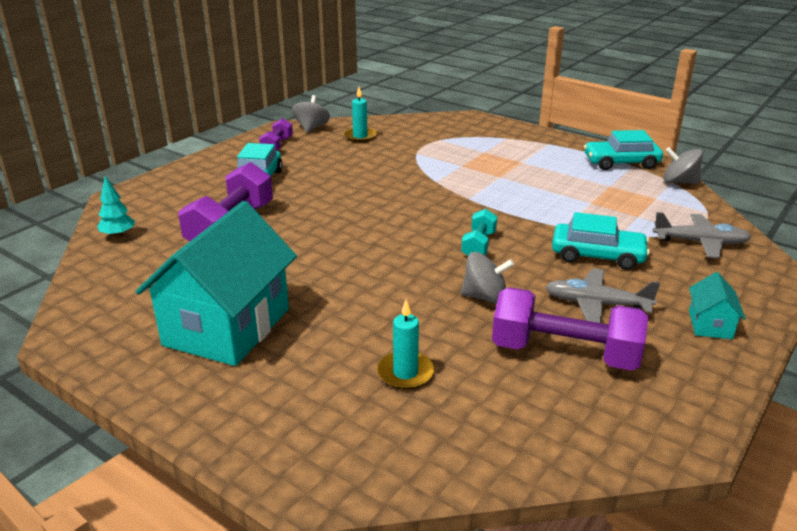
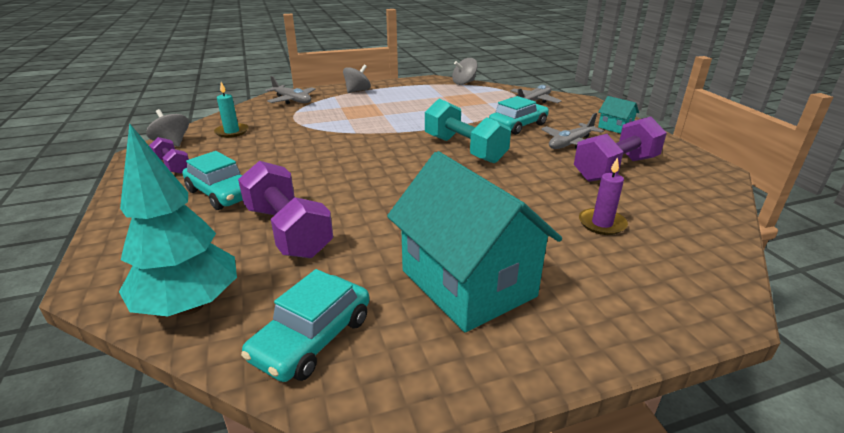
camera: 55 degrees left, 0 degrees up
(118, 235) = (190, 306): turquoise tree -> turquoise tree, size x2.14
(405, 373) = (602, 224): turquoise candle -> purple candle
(463, 127) = (292, 100): none -> grey plane
(478, 245) = (464, 149): turquoise dumbbell -> turquoise dumbbell, size x1.87
(485, 297) = (531, 168): grey spinning top -> grey spinning top (357, 91)
(621, 163) = (421, 85): turquoise car -> turquoise car (312, 338)

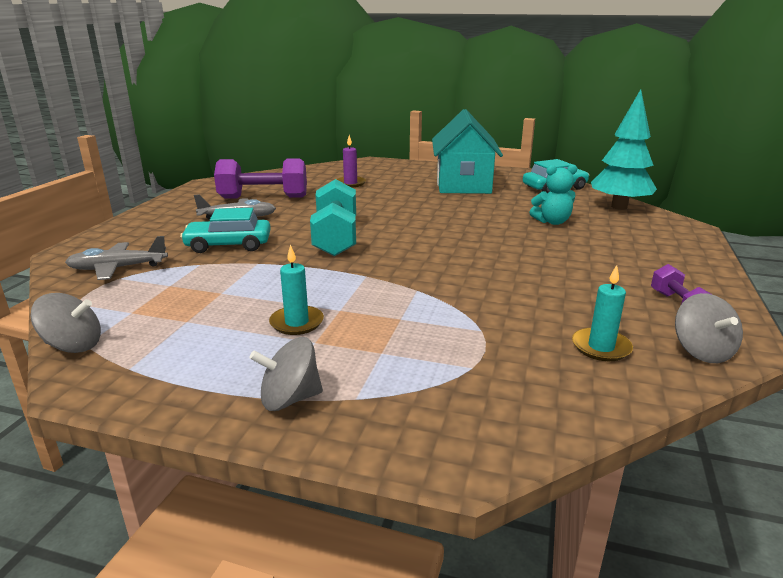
camera: 145 degrees left, 5 degrees down
(222, 193) = (607, 258): turquoise car -> none
(287, 231) = (552, 222): purple dumbbell -> turquoise teddy bear
(292, 100) = (455, 414): grey plane -> none
(395, 106) = (297, 323): none -> turquoise candle
(615, 128) = (160, 218): turquoise house -> none

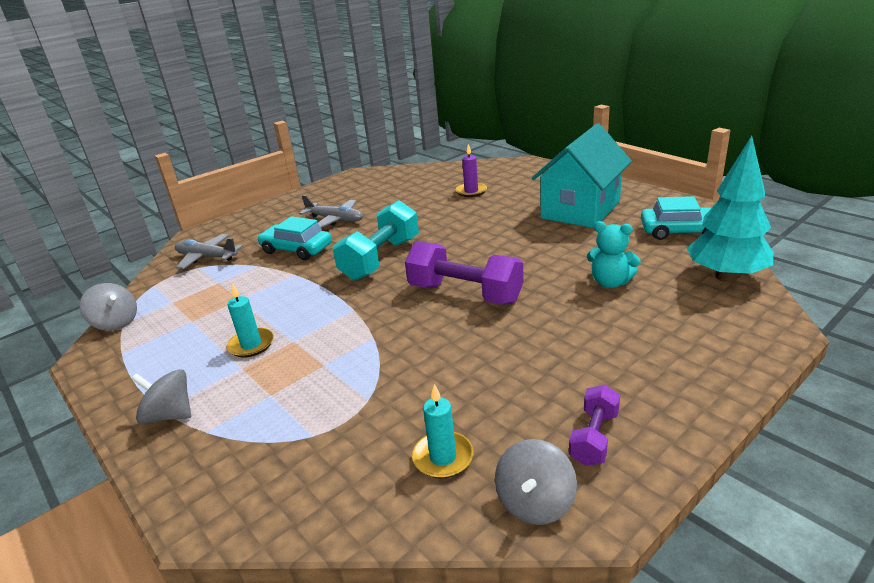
camera: 35 degrees right, 5 degrees up
(263, 198) = (379, 199): purple dumbbell -> purple dumbbell (465, 294)

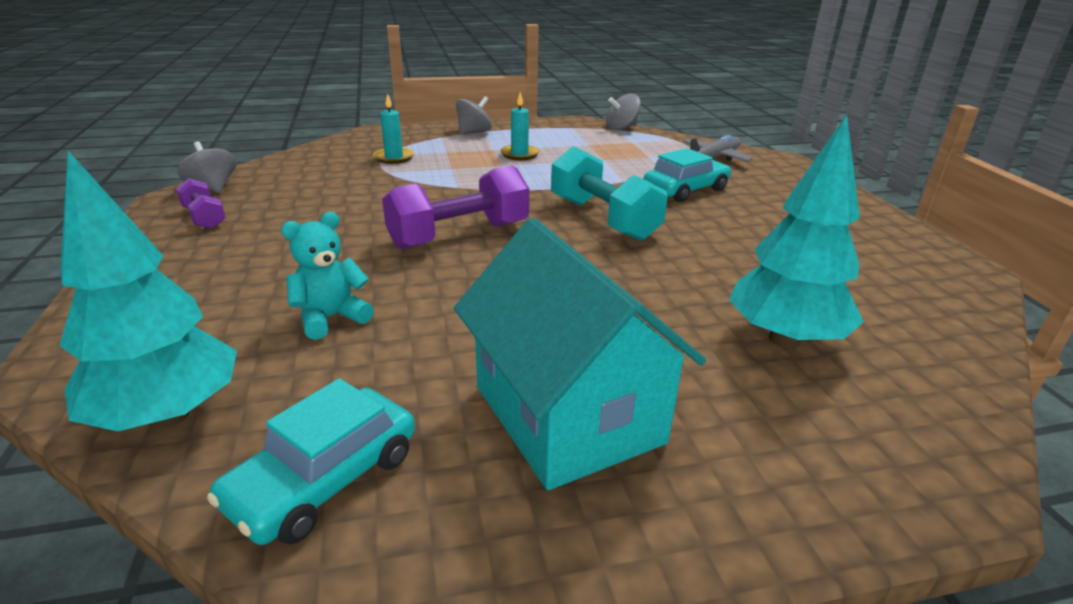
camera: 115 degrees right, 0 degrees up
(335, 220) = (757, 219): grey plane -> none
(443, 457) = (294, 177): turquoise candle -> turquoise candle (394, 158)
(471, 191) = (784, 339): purple candle -> turquoise tree

